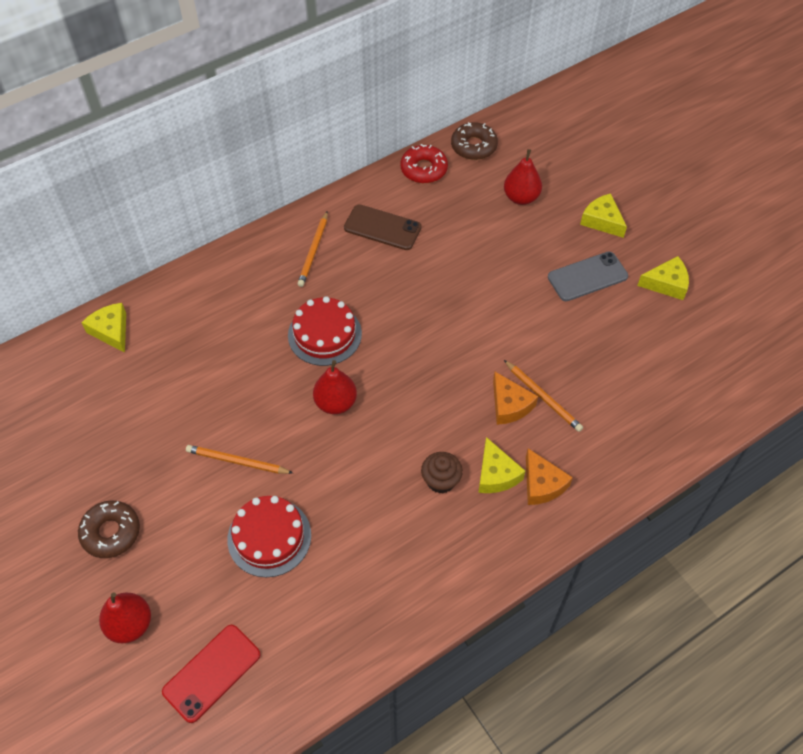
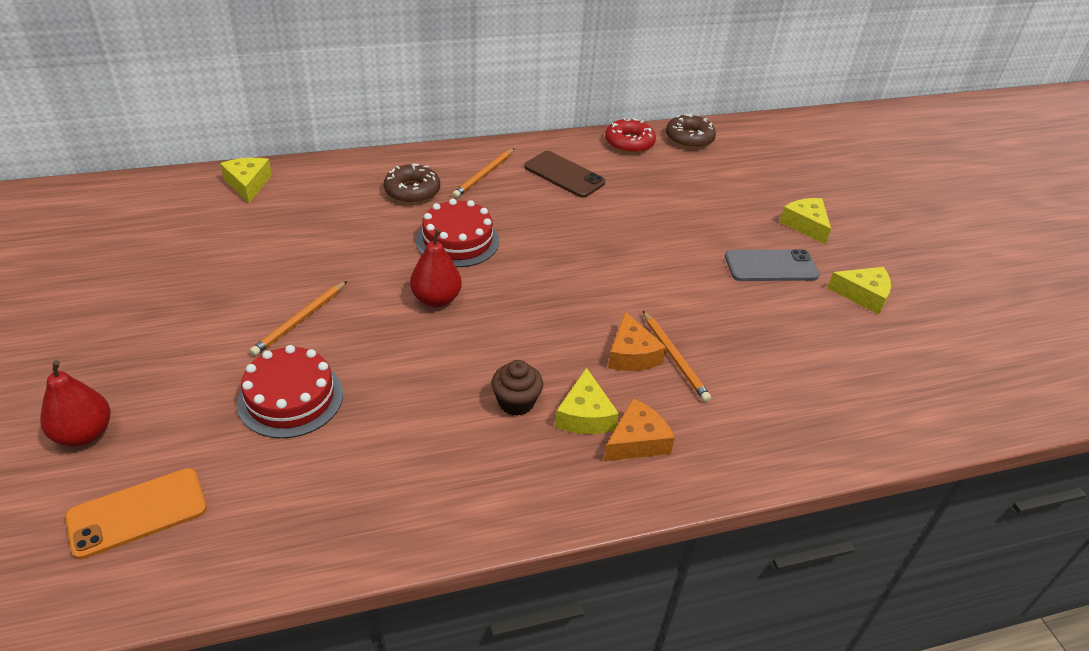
camera: 15 degrees right, 15 degrees down
(111, 532) = (127, 343): brown donut -> brown donut (412, 191)
(211, 673) = (137, 513): red phone -> orange phone
(237, 461) = (300, 320): orange pencil -> orange pencil turned 90 degrees counterclockwise
(521, 197) = (722, 186): red pear -> none
(542, 484) = (637, 441): orange cheese -> orange cheese turned 120 degrees counterclockwise

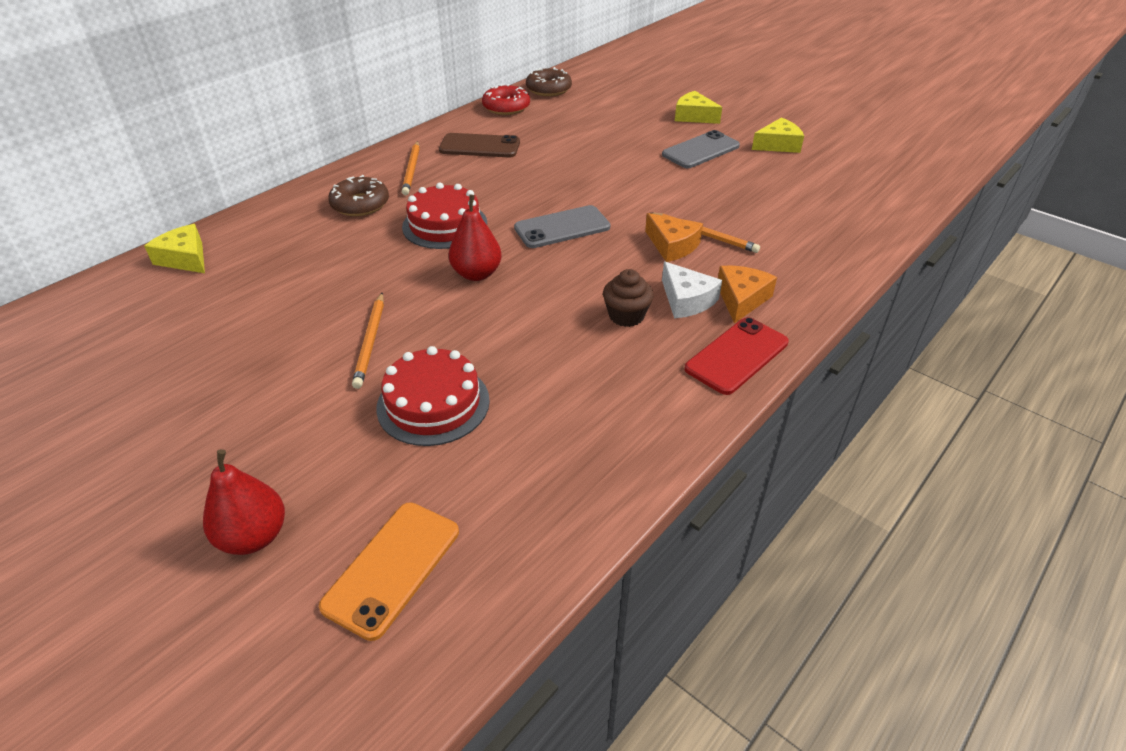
camera: 30 degrees left, 0 degrees up
(551, 288) = (562, 227): none -> grey phone
(570, 494) = (737, 356): none -> red phone
(585, 415) = (686, 300): yellow cheese -> white cheese

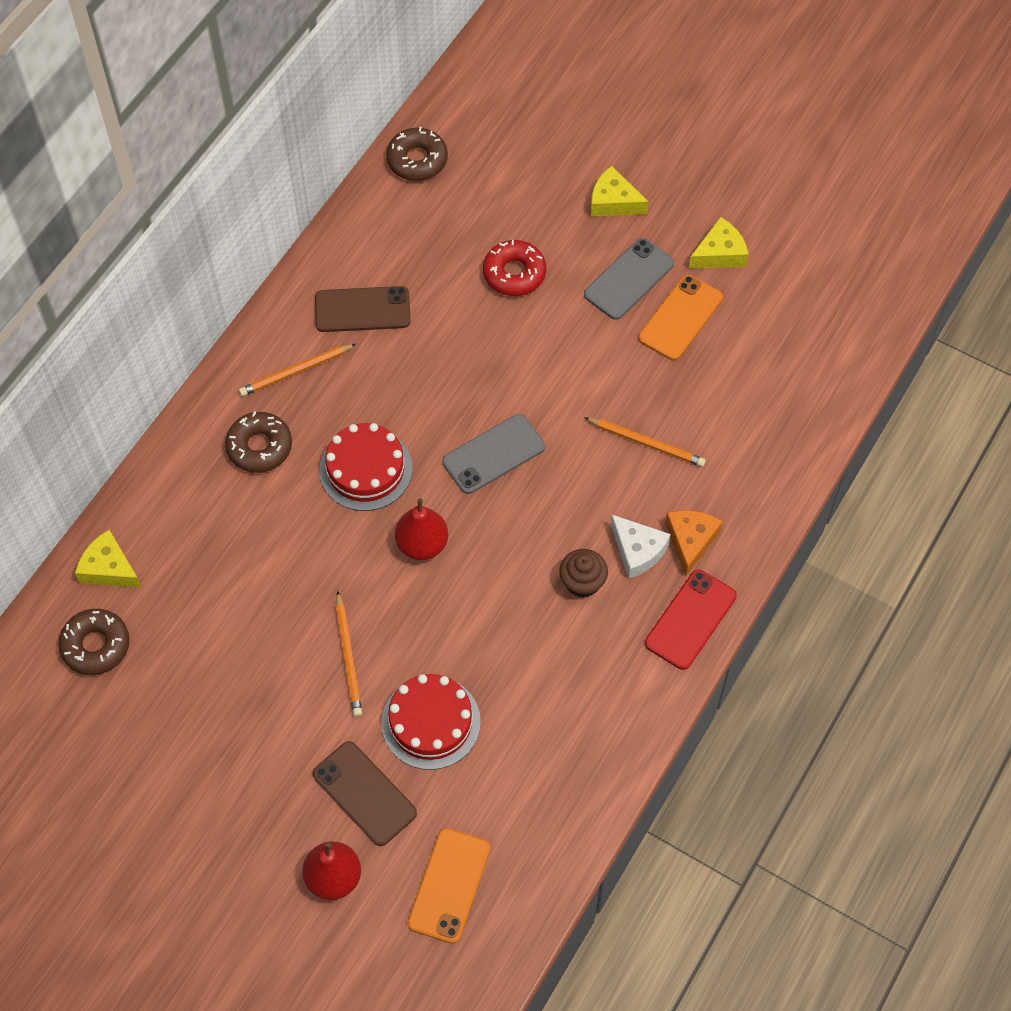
camera: 10 degrees left, 20 degrees up
(134, 305) = (96, 645): none -> brown donut
(332, 457) = (364, 793): none -> brown phone
(412, 170) = (296, 371): orange pencil -> orange pencil turned 75 degrees clockwise
(506, 107) = (372, 214): red donut -> red donut (514, 273)
(672, 246) = (614, 467): orange cheese -> none
(742, 172) = (680, 318): none -> orange phone

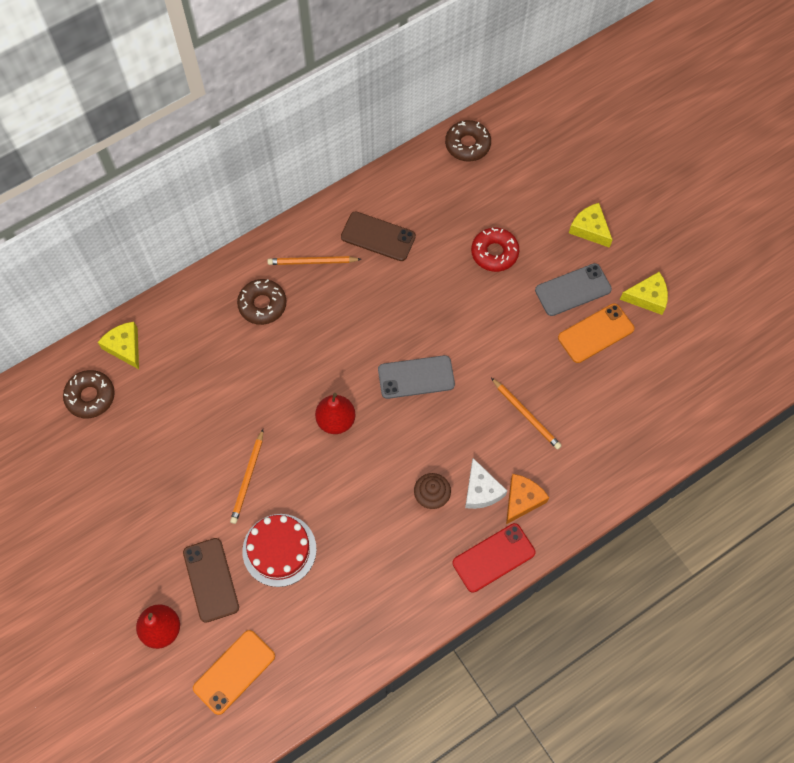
camera: 25 degrees right, 5 degrees up
(366, 469) = (324, 351): red cake -> none

